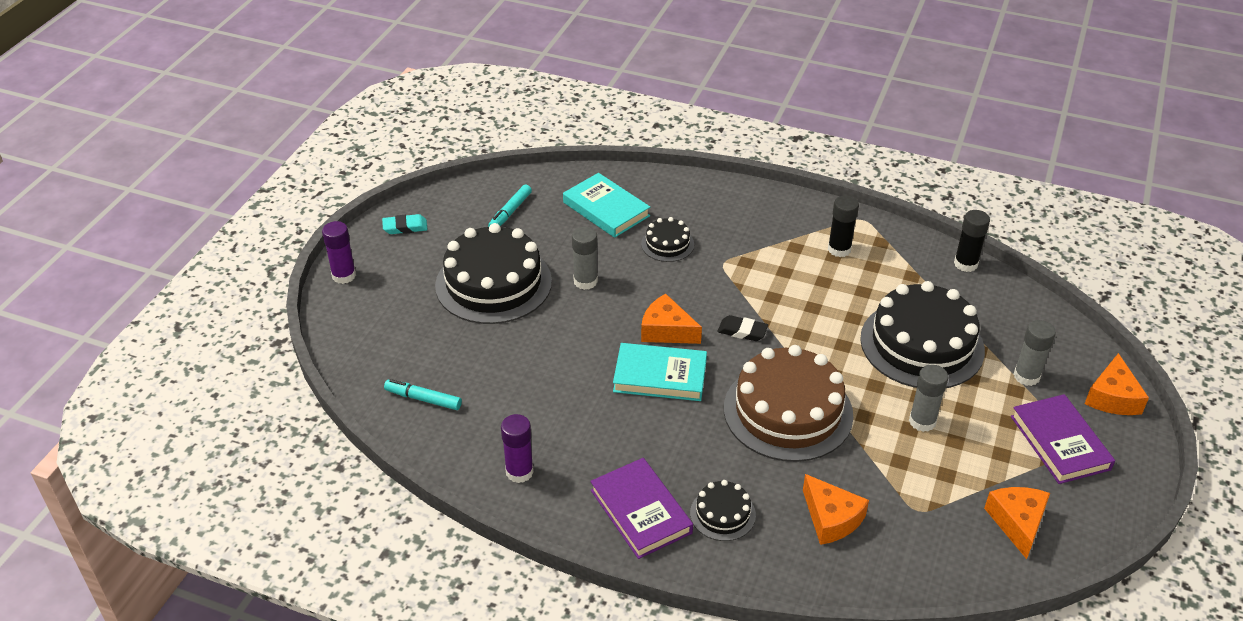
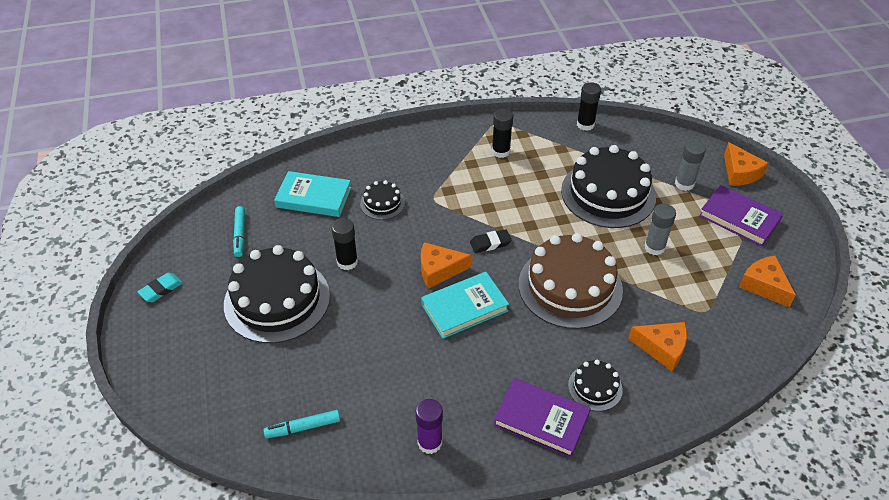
camera: 35 degrees left, 5 degrees up
(344, 275) = (142, 358): purple glue stick -> none
(585, 281) = (347, 262): grey glue stick -> black glue stick

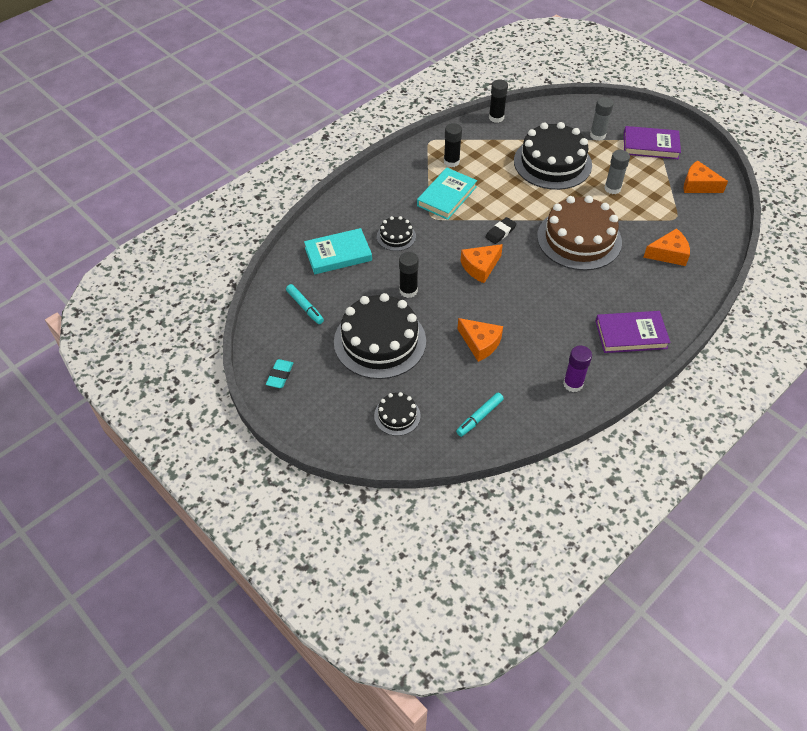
camera: 30 degrees left, 5 degrees up
(464, 307) = (520, 285): turquoise book -> turquoise book (446, 196)
(595, 387) = (647, 298): black cake -> black cake (397, 416)
(740, 173) = (627, 113): orange cheese -> orange cheese (480, 343)

